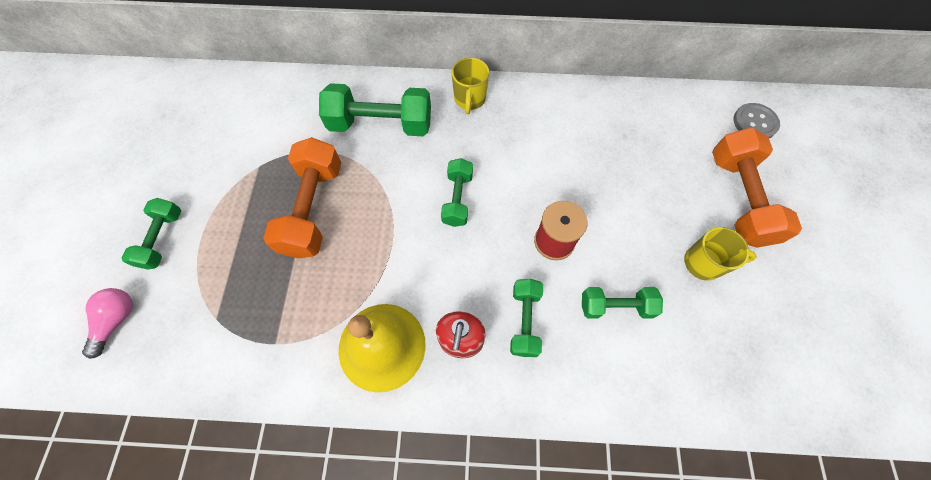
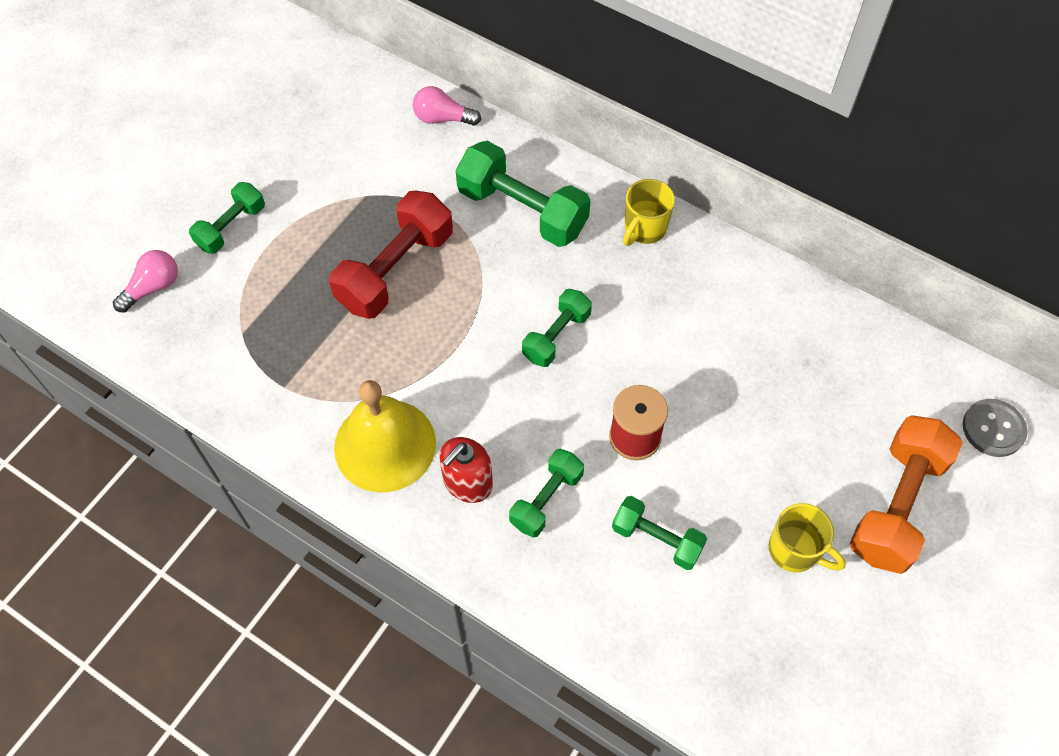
camera: 30 degrees right, 5 degrees down
(286, 88) = (443, 118): none -> pink light bulb
(313, 209) = (395, 270): orange dumbbell -> red dumbbell

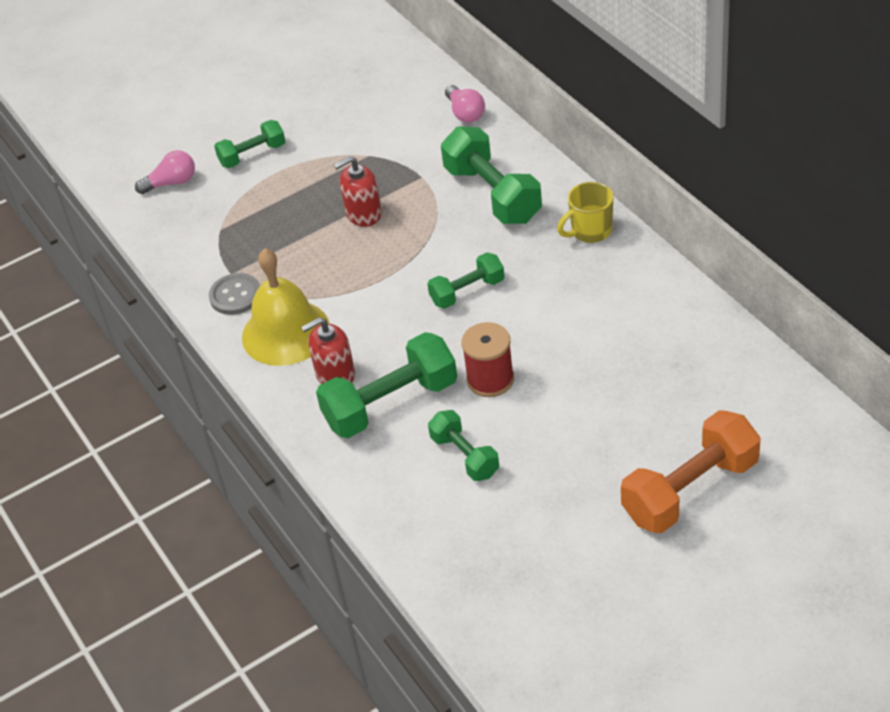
camera: 30 degrees right, 15 degrees down
(395, 270) = (363, 213): red dumbbell -> red soap dispenser
(443, 118) = (465, 113): pink light bulb -> pink light bulb turned 150 degrees counterclockwise
(546, 499) = (391, 404): green dumbbell -> green dumbbell, size x1.71
(795, 550) = (578, 497): yellow mug -> none
(993, 429) = (819, 458): grey button -> grey button (235, 295)

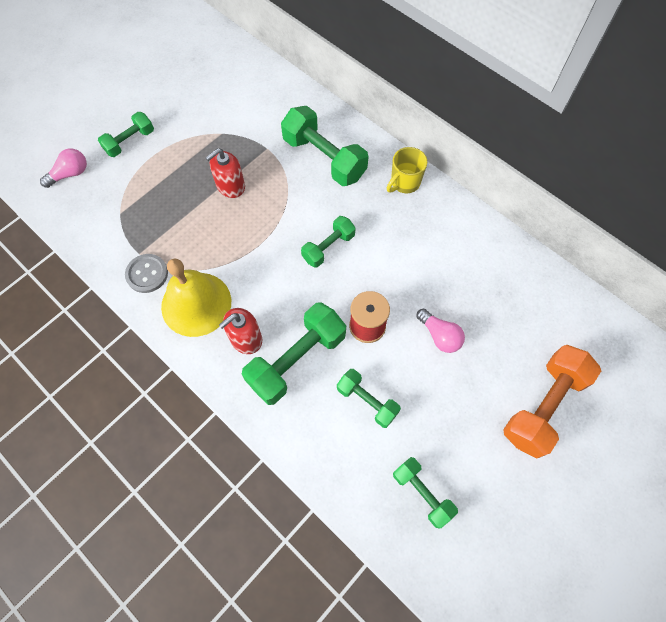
camera: 20 degrees left, 20 degrees up
(465, 113) = (285, 89): pink light bulb -> pink light bulb (439, 336)
(503, 557) = (422, 493): none -> green dumbbell

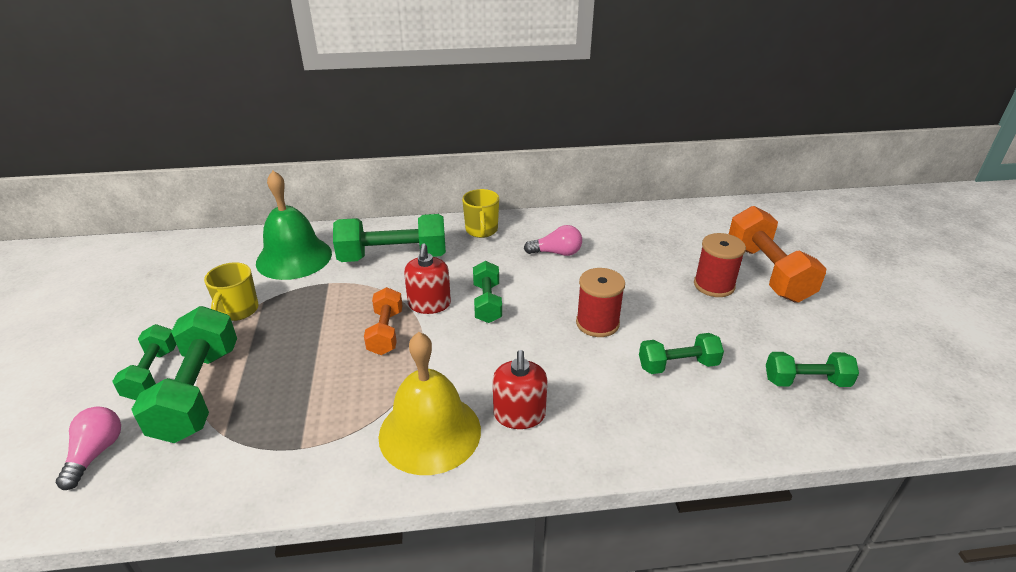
camera: 50 degrees left, 30 degrees down
(147, 274) = (336, 455): grey button -> none
(203, 130) = (238, 311): none -> yellow mug
(230, 186) = (330, 328): red soap dispenser -> red soap dispenser (429, 304)
(252, 216) = (386, 332): none -> orange dumbbell
(272, 109) = (294, 257): none -> green bell
(297, 360) = (585, 389): green dumbbell -> green dumbbell (198, 392)
(439, 336) = (651, 288): pink light bulb -> pink light bulb (556, 253)
(485, 376) = (714, 285): none -> red spool

